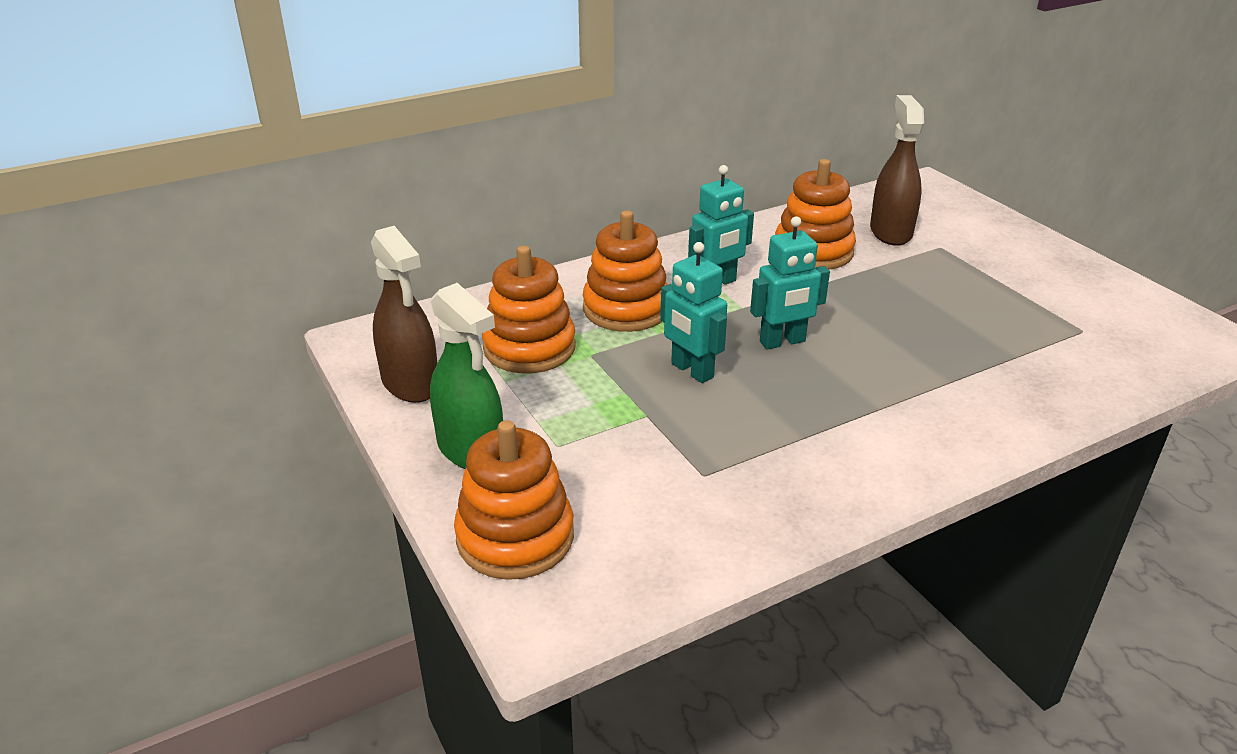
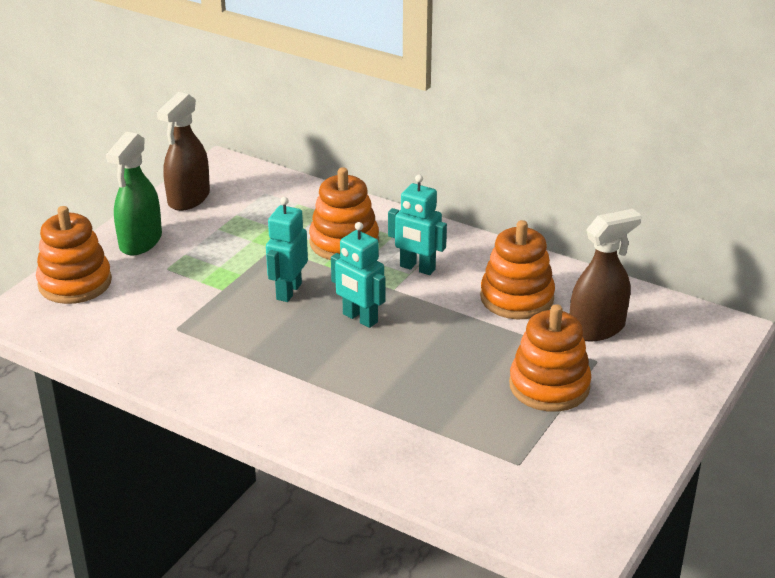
camera: 60 degrees right, 0 degrees up
(529, 348) = (262, 223): orange stacking toy -> orange stacking toy (549, 386)

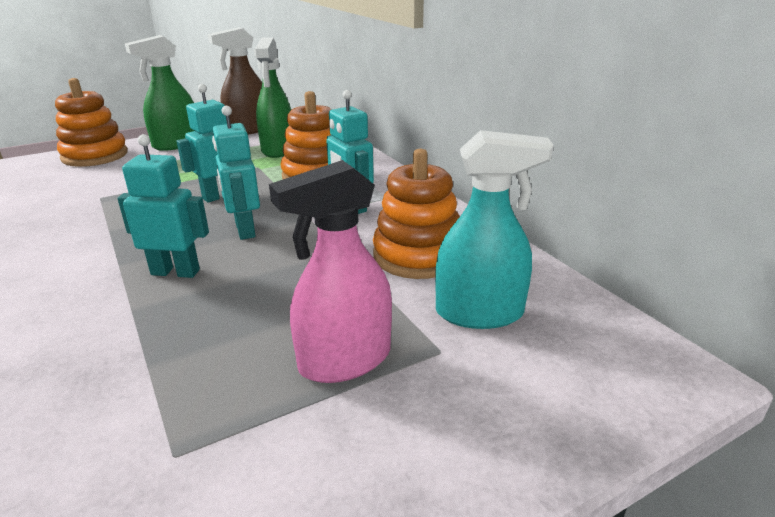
camera: 30 degrees right, 5 degrees down
(262, 219) = (278, 150): none -> green spray bottle
(359, 370) = (175, 272): none -> turquoise robot
(549, 386) = (344, 360): orange stacking toy -> pink spray bottle
(597, 328) = (480, 313): brown spray bottle -> turquoise spray bottle

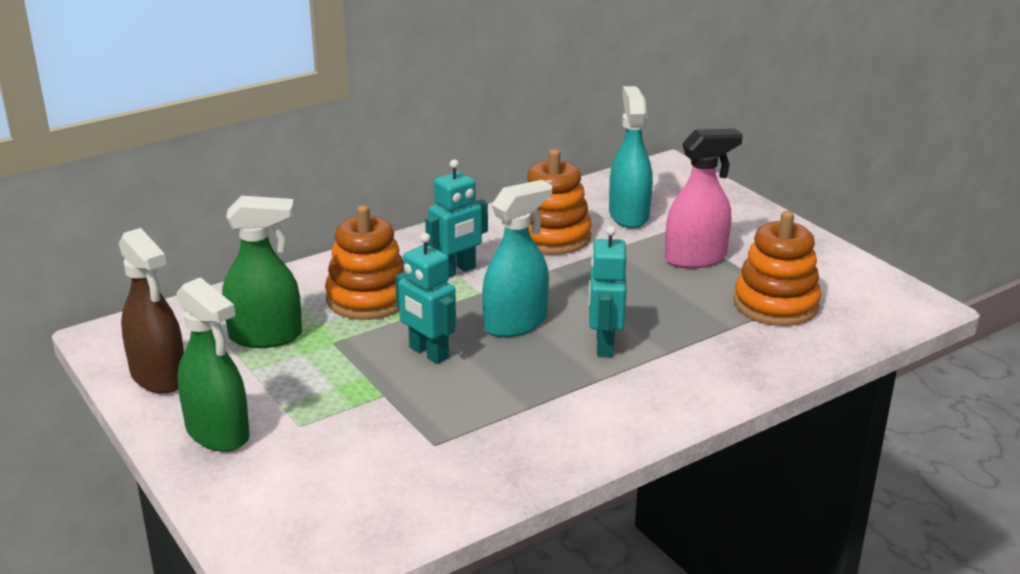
camera: 95 degrees left, 0 degrees up
(95, 156) = (259, 505): orange stacking toy -> orange stacking toy (775, 304)
(244, 230) = (516, 323): turquoise robot -> turquoise spray bottle
(344, 360) = (696, 258): pink spray bottle -> pink spray bottle turned 75 degrees counterclockwise

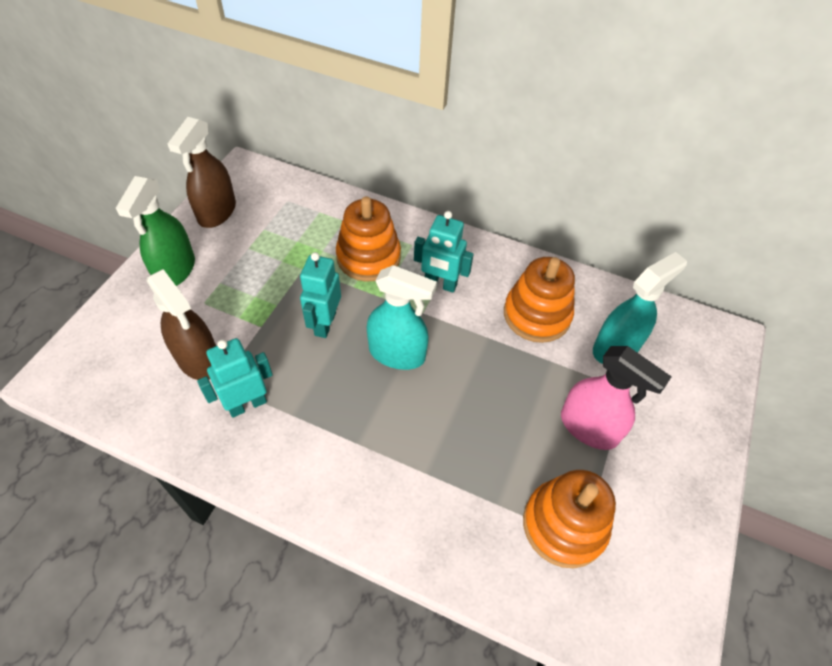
camera: 55 degrees right, 25 degrees up
(266, 336) = (289, 233): green spray bottle -> none
(383, 451) = (199, 359): none -> brown spray bottle
(604, 345) = (407, 424): turquoise robot -> turquoise robot (247, 404)

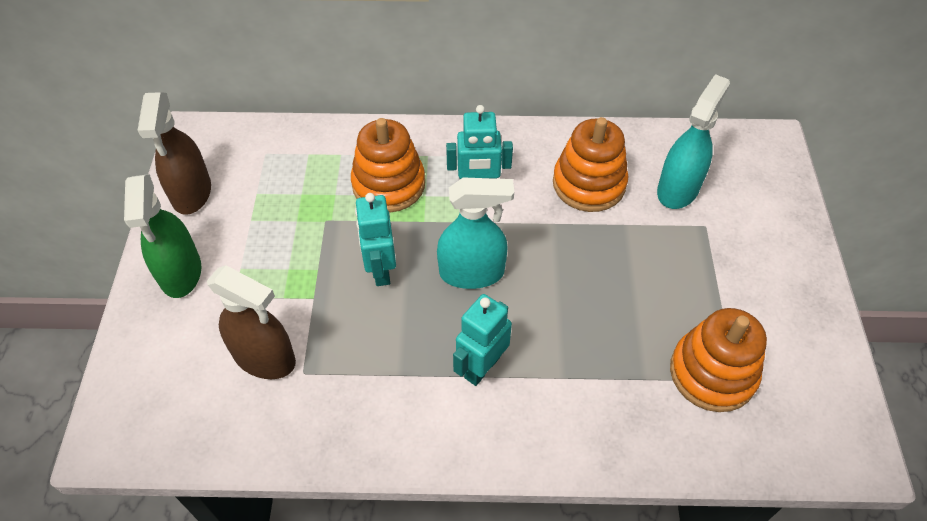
camera: 20 degrees left, 0 degrees up
(247, 404) = (344, 383): turquoise robot -> turquoise robot (481, 367)
(589, 428) = (690, 274): pink spray bottle -> none

